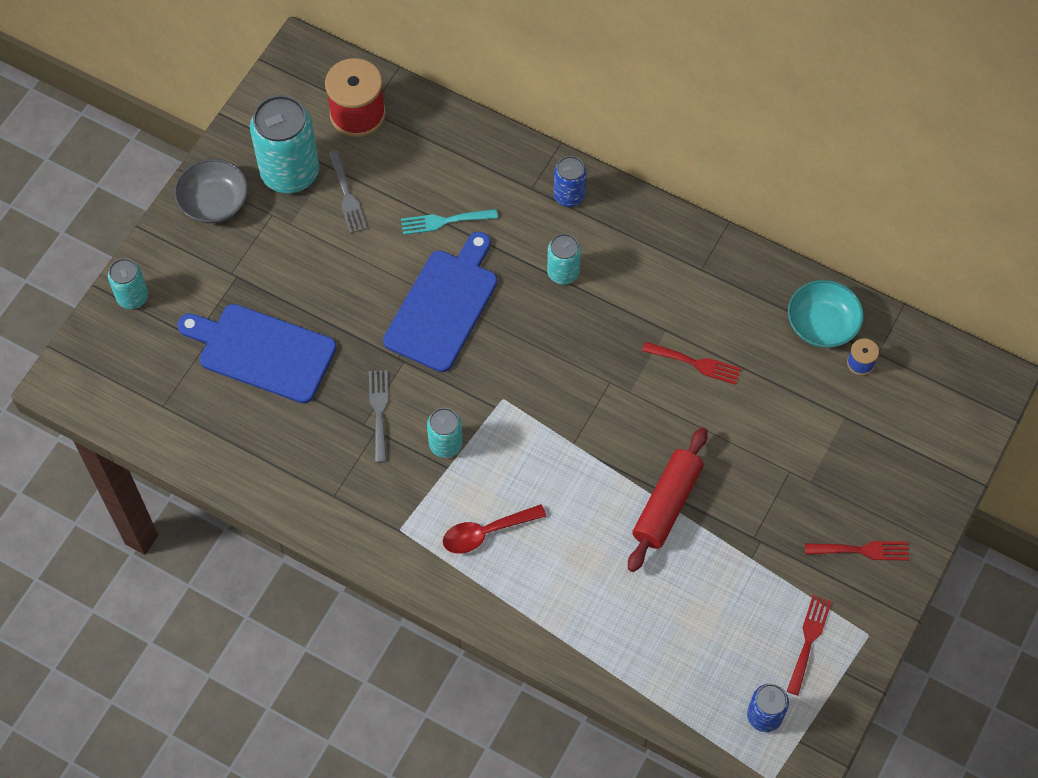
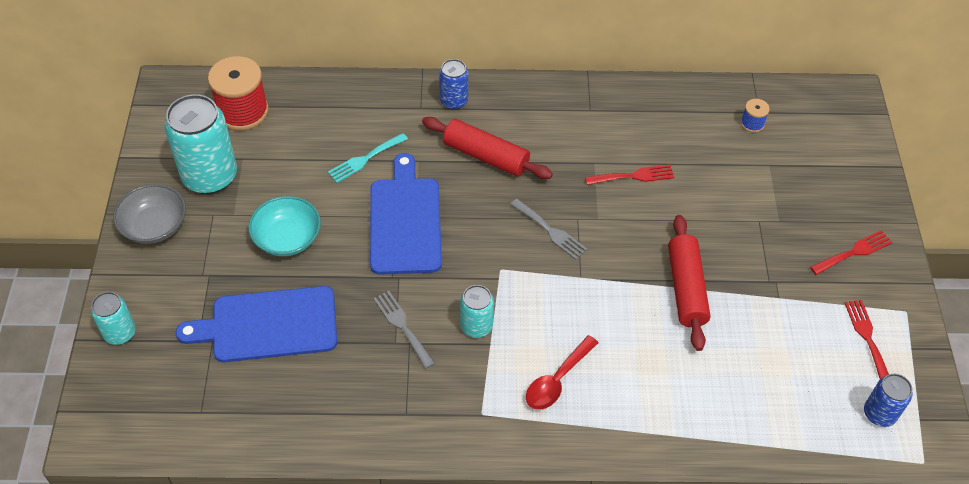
camera: 30 degrees left, 10 degrees down
(347, 196) = (271, 174): grey fork -> grey fork (550, 231)
(563, 272) = (486, 156): turquoise can -> red rolling pin
(822, 324) = (705, 110): turquoise bowl -> turquoise bowl (287, 238)

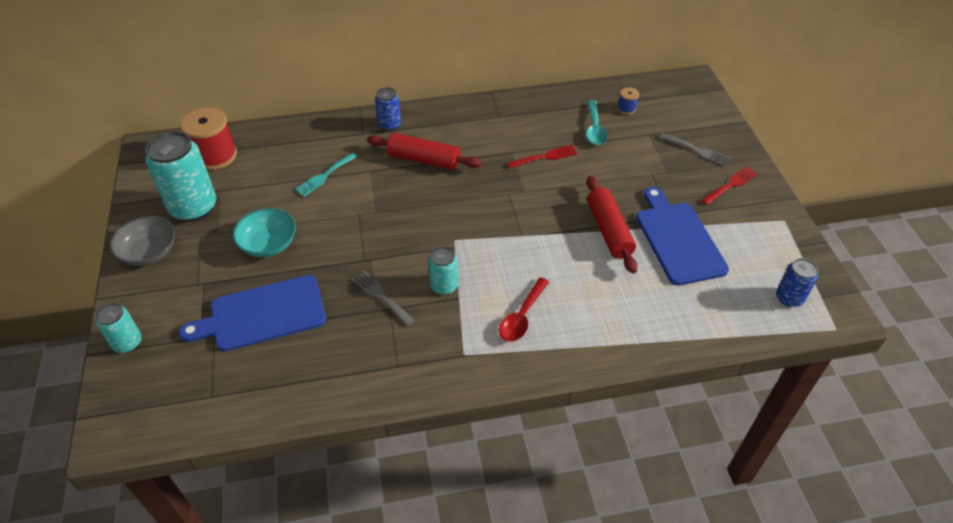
camera: 10 degrees left, 5 degrees down
(405, 221) = (367, 216): blue cutting board -> blue cutting board (678, 239)
(550, 231) = (489, 205): grey fork -> grey fork (697, 150)
(704, 146) = (594, 129): none -> turquoise spoon
(867, 337) = (761, 243): red fork -> none

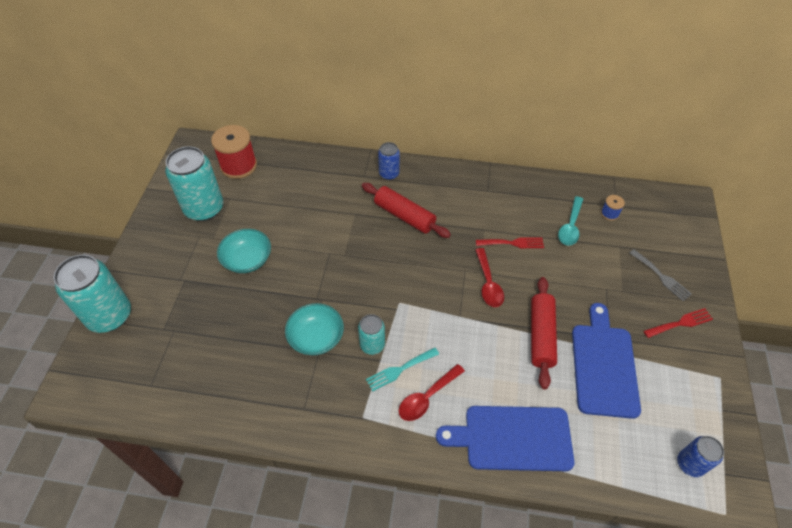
camera: 20 degrees right, 5 degrees up
(127, 343) = (109, 316): turquoise can -> turquoise can, size x1.89
(149, 252) = (156, 240): grey bowl -> none
(262, 314) = (217, 324): blue cutting board -> blue cutting board (512, 438)
(324, 176) = (316, 208): turquoise fork -> turquoise fork (399, 370)
(380, 296) = (316, 337): grey fork -> turquoise bowl
(537, 199) = (488, 283): none -> red spoon

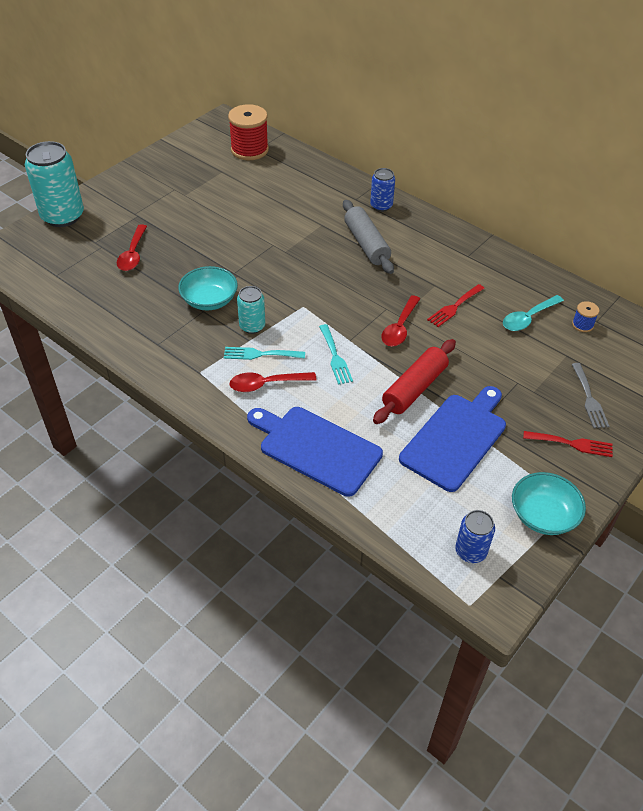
camera: 30 degrees right, 5 degrees down
(204, 208) = (194, 171): turquoise can -> none
(210, 324) = (133, 254): none -> red spoon
(247, 260) = (199, 221): turquoise bowl -> turquoise bowl (543, 515)
(404, 216) = (366, 244): red rolling pin -> grey rolling pin
(461, 339) = (335, 357): none -> turquoise fork
(513, 243) = (454, 307): red fork -> red fork turned 105 degrees clockwise

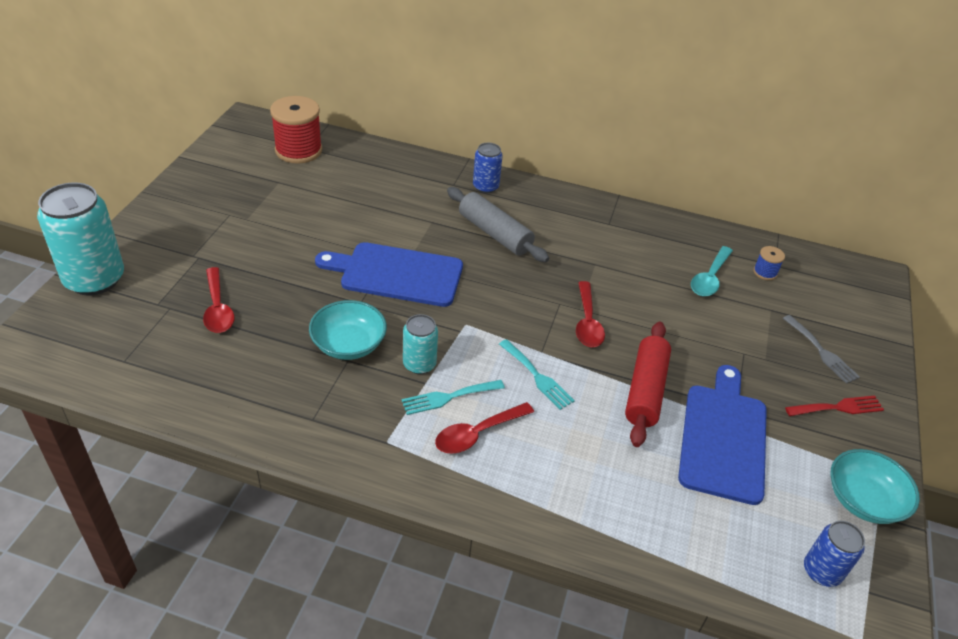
camera: 25 degrees left, 5 degrees down
(316, 448) = (581, 499): blue cutting board -> blue cutting board (396, 274)
(454, 307) = (630, 284): red fork -> none

